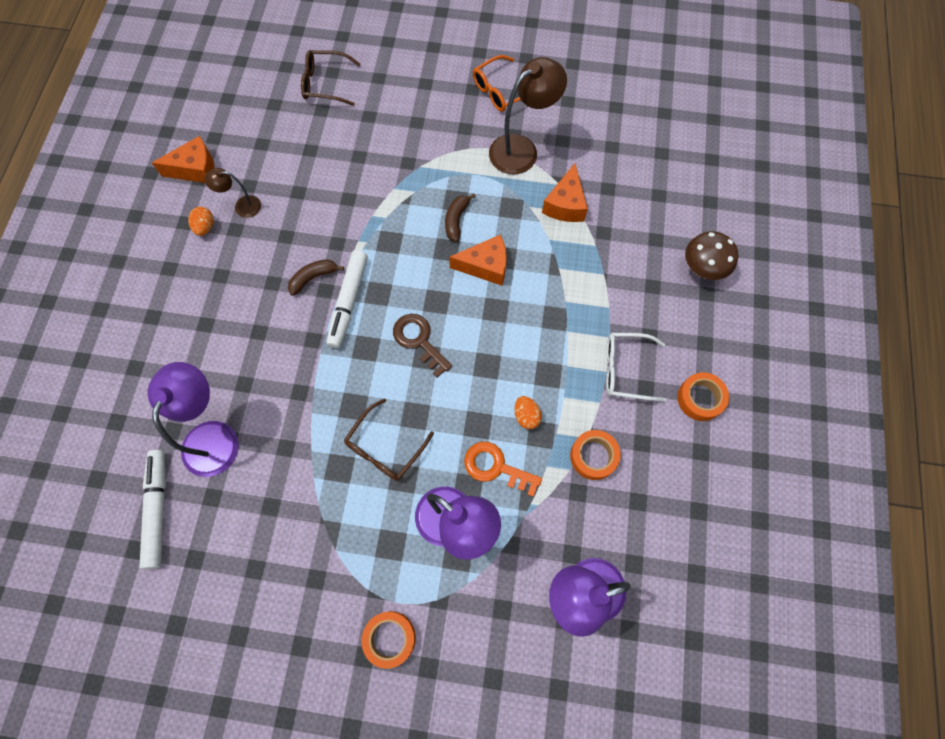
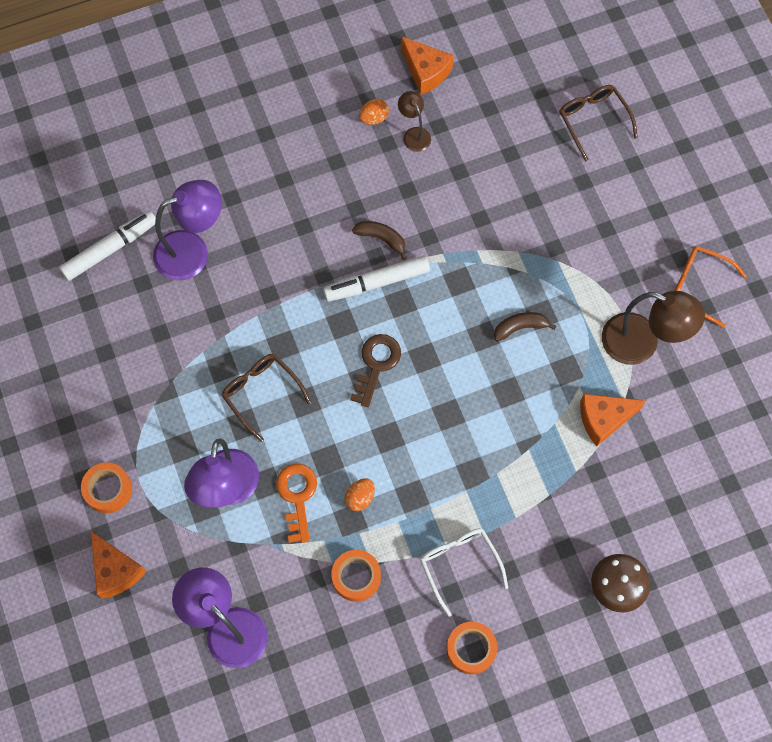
camera: 60 degrees right, 0 degrees up
(385, 447) = (261, 393): brown glasses -> brown glasses turned 45 degrees clockwise
(485, 266) = (488, 381): orange cheese -> orange cheese (115, 570)

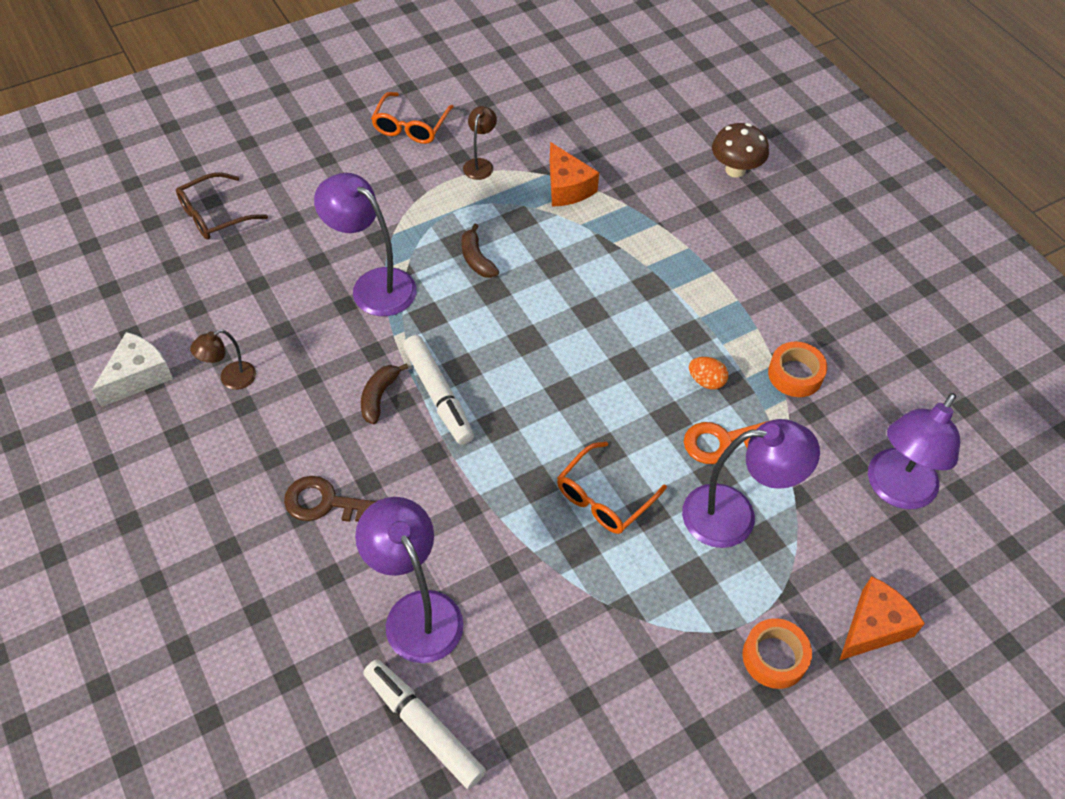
camera: 100 degrees left, 15 degrees down
(261, 393) = (604, 497): brown glasses -> orange glasses
(374, 118) = (206, 424): orange egg -> none
(376, 364) = (544, 384): brown key -> brown key (326, 503)
(425, 71) = (138, 376): orange cheese -> white cheese
(459, 565) = (752, 288): white glasses -> none
(471, 649) = (834, 271): orange tape -> none
(499, 241) = (373, 285): none -> purple lamp
(641, 344) = (480, 164): brown lamp -> brown lamp, size x0.52

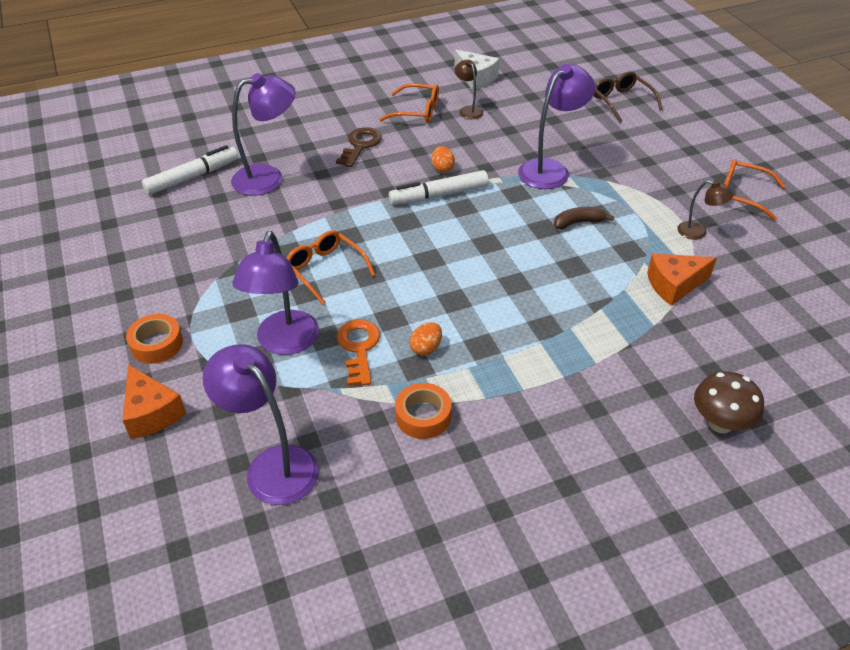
camera: 100 degrees right, 10 degrees down
(232, 442) = (417, 111): none -> orange glasses
(379, 397) = (442, 168): brown banana -> orange egg

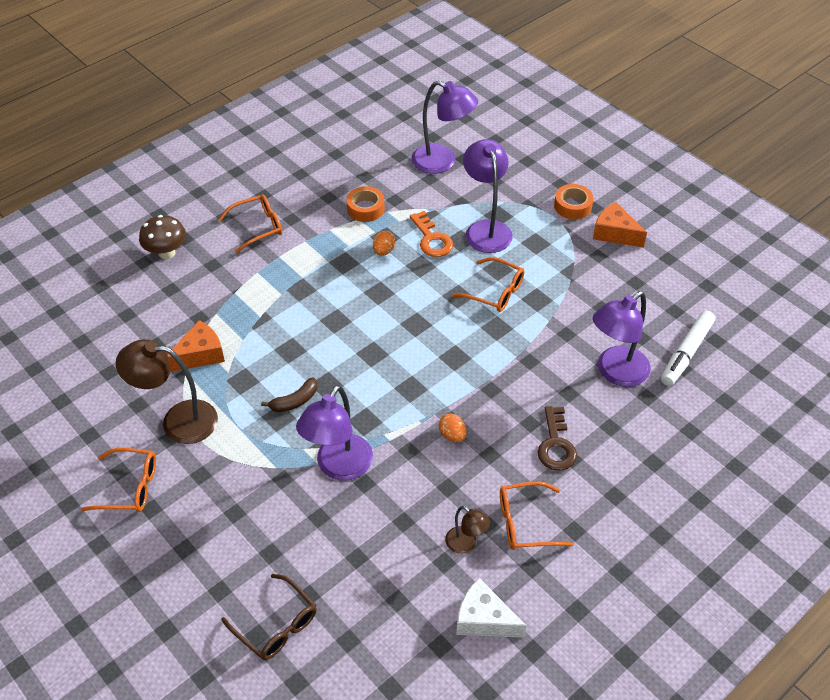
camera: 160 degrees right, 5 degrees up
(151, 412) = (537, 169): orange cheese -> orange cheese (614, 233)
(439, 195) = (440, 398): white marker -> none
(585, 429) = (257, 227): none -> orange glasses
(698, 232) = (178, 421): brown lamp -> brown lamp, size x1.92

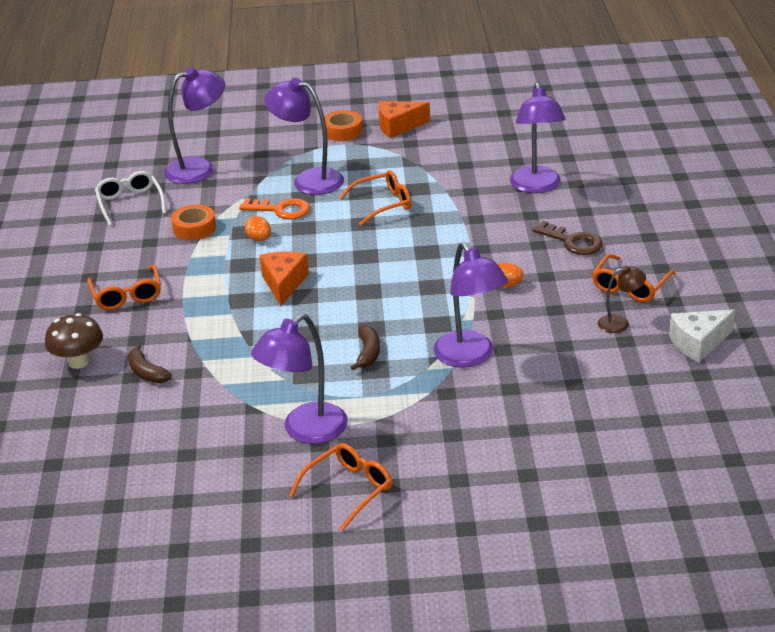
camera: 50 degrees left, 15 degrees down
(178, 421) = (305, 431): brown lamp -> purple lamp
(180, 294) = (146, 373): none -> brown banana
(200, 355) = (241, 388): orange cheese -> orange cheese (284, 284)
(257, 227) = (127, 295): orange glasses -> orange glasses turned 150 degrees clockwise
(276, 625) = (597, 454): brown glasses -> none
(365, 157) = (130, 203): none -> white glasses
(686, 353) = (555, 150): white marker -> none

